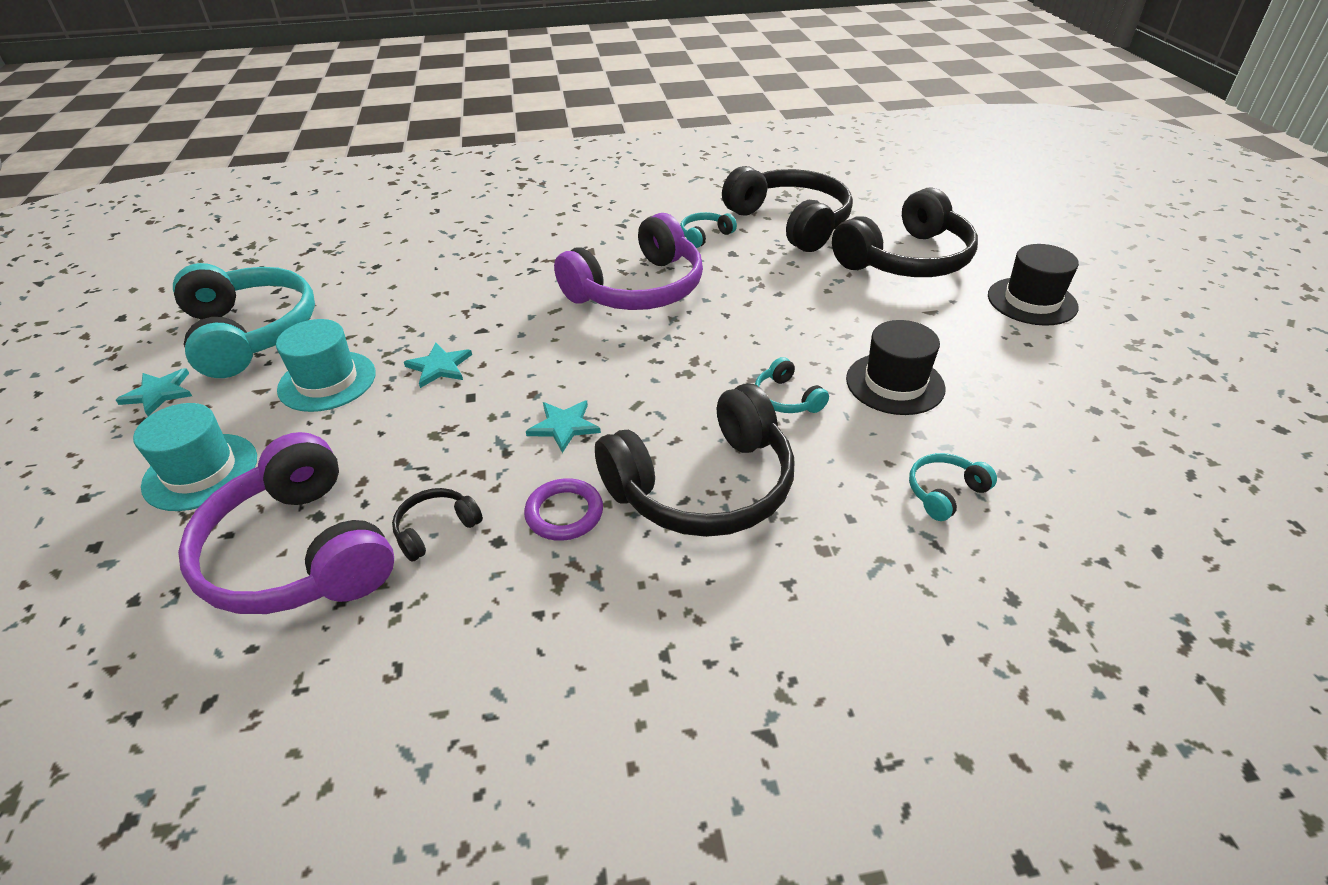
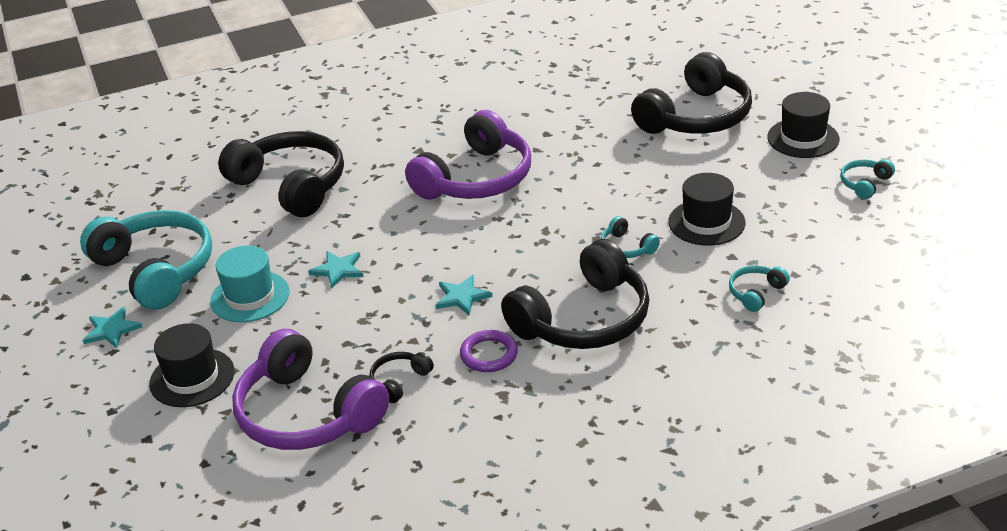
camera: 10 degrees left, 5 degrees down
(201, 471) = (192, 378): turquoise hat -> black hat
(705, 236) = (517, 121): turquoise headphones -> turquoise headphones (865, 184)
(790, 223) = (588, 97): black headphones -> black headphones (290, 186)

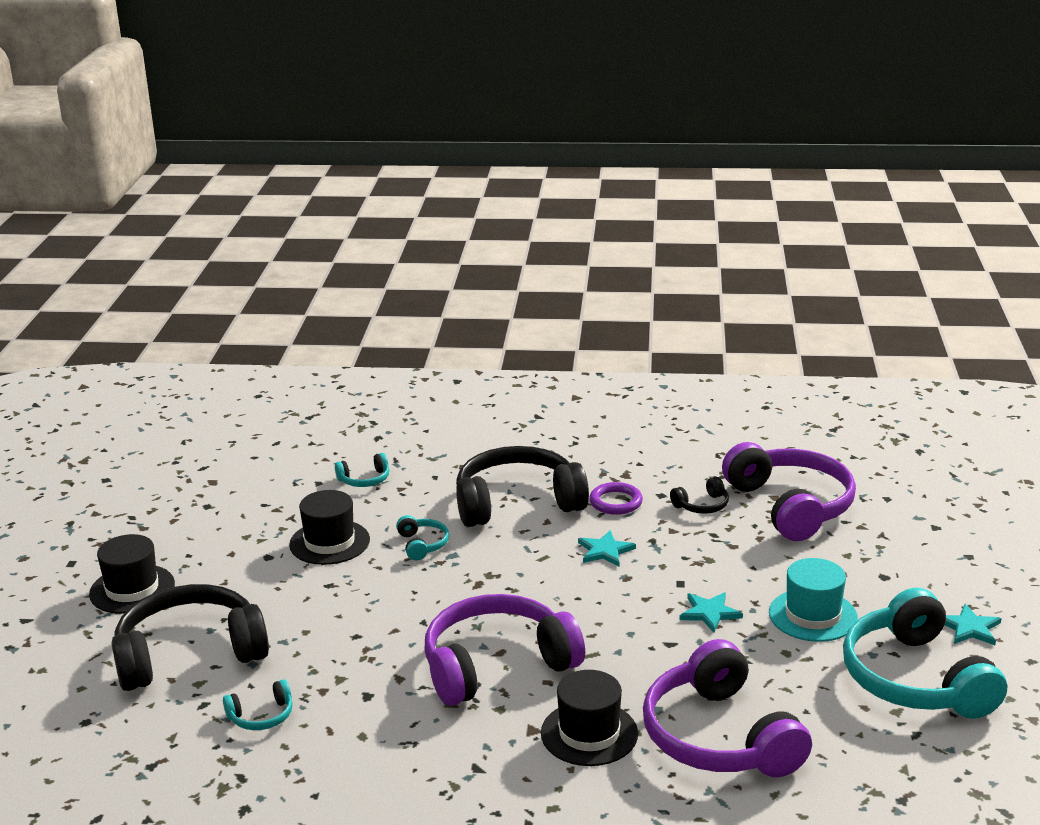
camera: 155 degrees left, 10 degrees down
(192, 378) = (888, 560): black hat -> black hat (589, 733)
(290, 186) = (720, 737): black headphones -> purple headphones
(865, 184) = (155, 529): turquoise headphones -> turquoise headphones (261, 716)

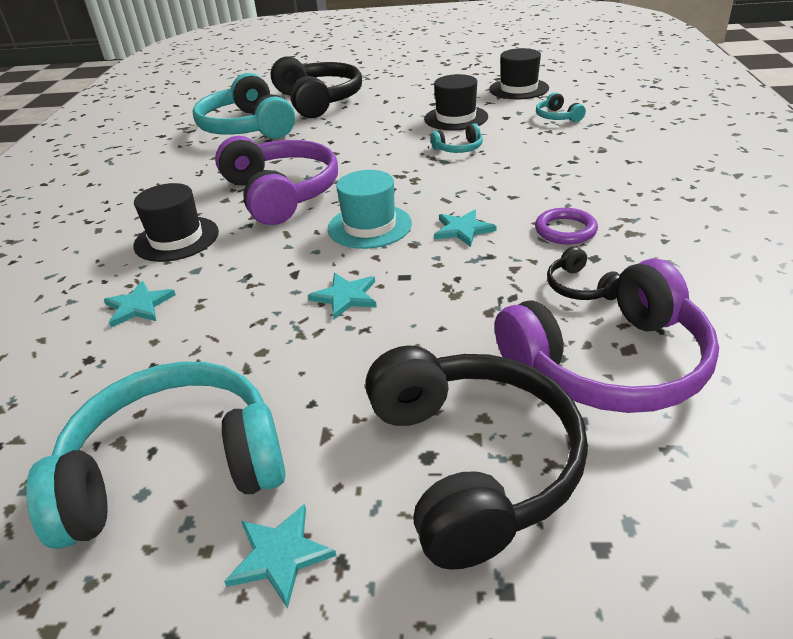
camera: 90 degrees right, 10 degrees up
(132, 589) = (391, 77): black hat -> black hat (518, 89)
(261, 716) = (247, 127): turquoise headphones -> turquoise headphones, size x2.35
(517, 503) = (542, 180): black headphones -> black headphones (472, 463)
(720, 737) = (139, 306): purple headphones -> turquoise star
(813, 615) = (333, 376): turquoise hat -> turquoise hat (369, 226)

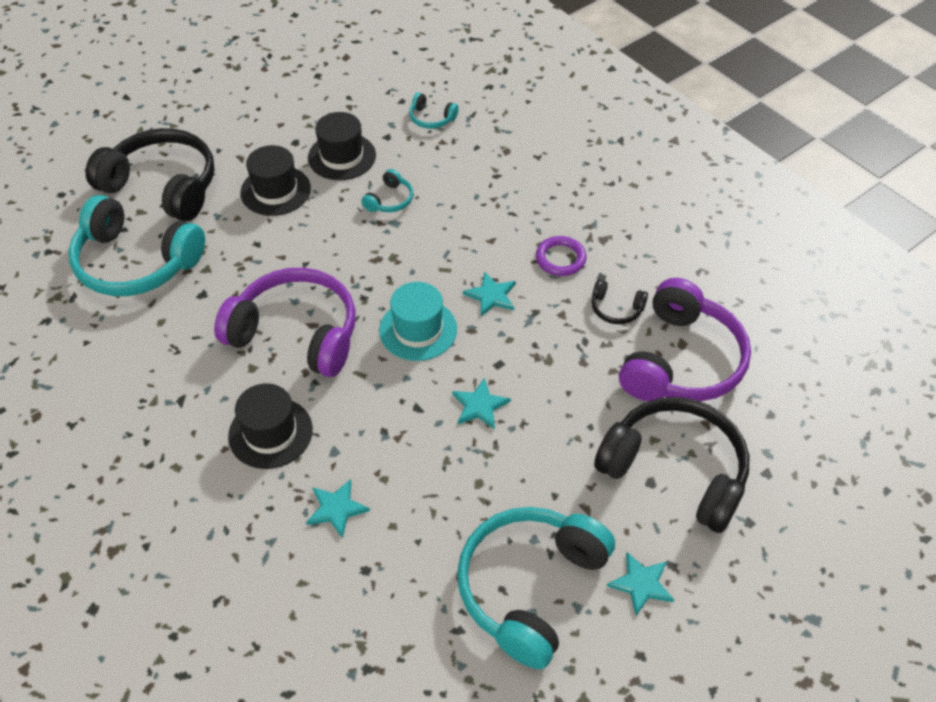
camera: 45 degrees left, 15 degrees up
(518, 89) = (356, 86): black hat -> black hat (275, 191)

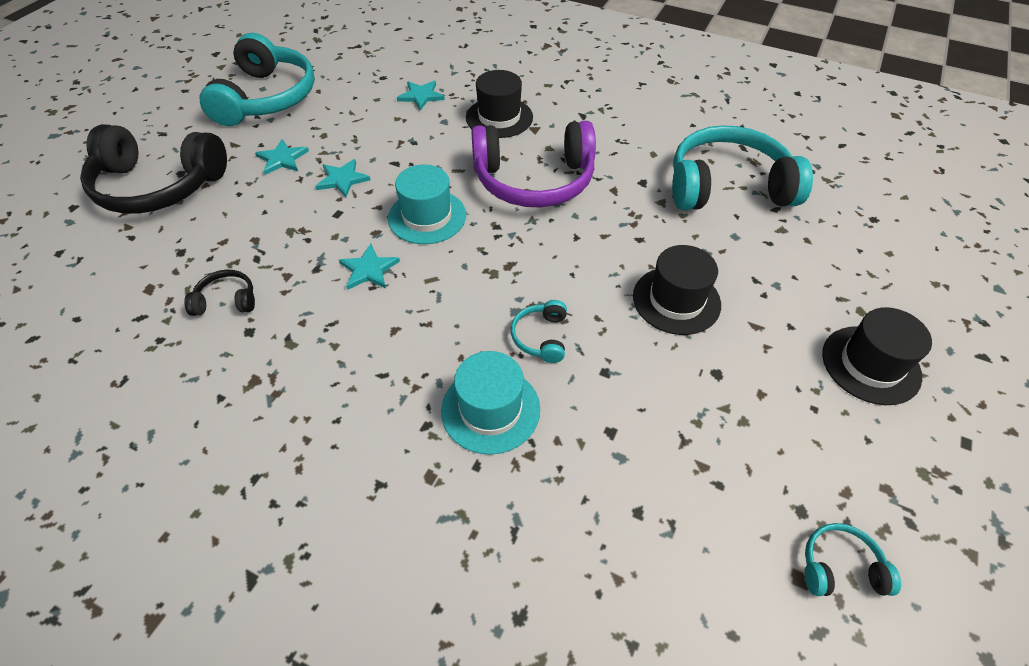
camera: 155 degrees right, 0 degrees up
(163, 186) = (794, 262): black headphones -> none
(342, 156) = (642, 375): black hat -> black hat (870, 365)
(431, 118) = (571, 495): turquoise headphones -> turquoise headphones (840, 567)
(451, 170) = (490, 409): none -> turquoise hat
(560, 259) = (303, 336): purple ring -> none
(641, 584) = (185, 119): turquoise star -> turquoise star (282, 159)
(681, 361) = (150, 271): purple headphones -> none

